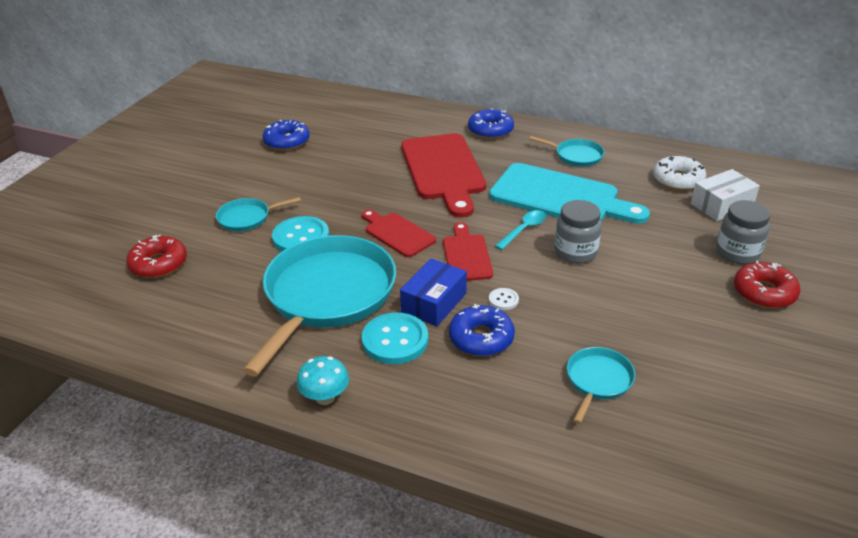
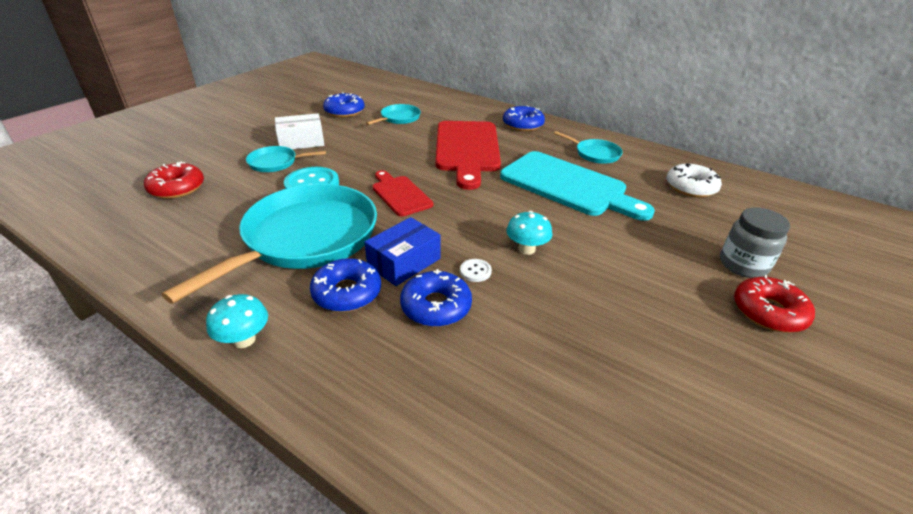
camera: 10 degrees right, 0 degrees up
(395, 340) = (347, 293): turquoise button -> blue donut
(466, 255) = (456, 223): red cutting board -> none
(523, 230) = (522, 209): turquoise spoon -> none
(542, 270) = (526, 249): none -> turquoise mushroom
(575, 252) = (567, 237): grey jar -> none
(598, 381) = (548, 379): turquoise pan -> turquoise pan (399, 118)
(721, 205) = (733, 216): white box -> white box (301, 141)

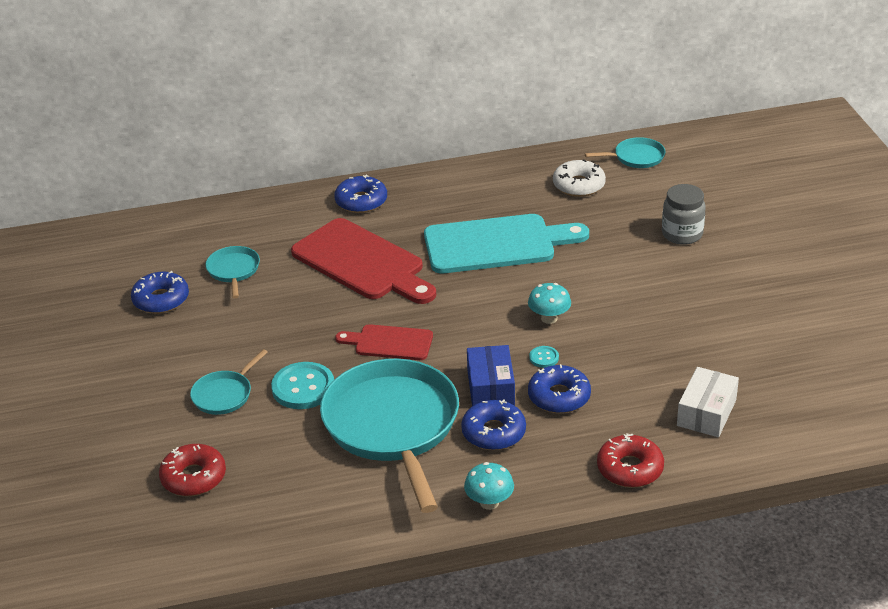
camera: 45 degrees left, 0 degrees up
(301, 141) = (197, 360): white box -> white box (706, 413)
(475, 271) = (544, 358): white button -> turquoise button
(595, 154) = (469, 196): turquoise pan -> turquoise pan (636, 157)
(768, 312) = (727, 259): red donut -> red donut (630, 468)

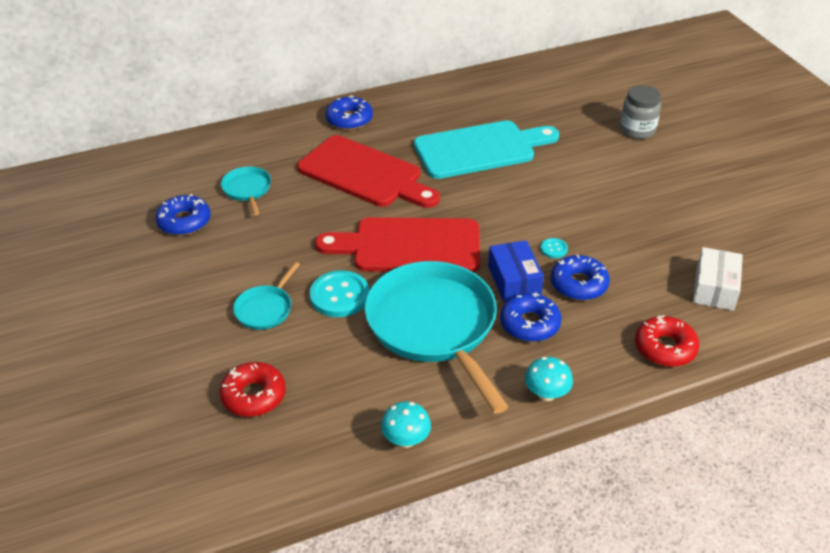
camera: 10 degrees left, 5 degrees up
(389, 343) = (409, 246): red cutting board -> red cutting board, size x1.83
(549, 318) = (547, 212): turquoise mushroom -> turquoise mushroom (406, 440)
(579, 185) = (535, 94): white donut -> none
(636, 157) = (576, 67): turquoise pan -> none

